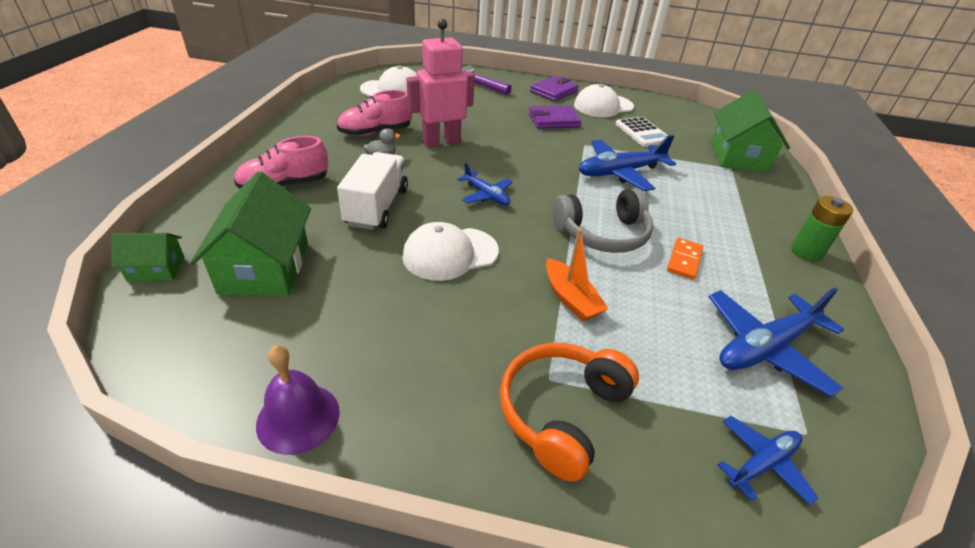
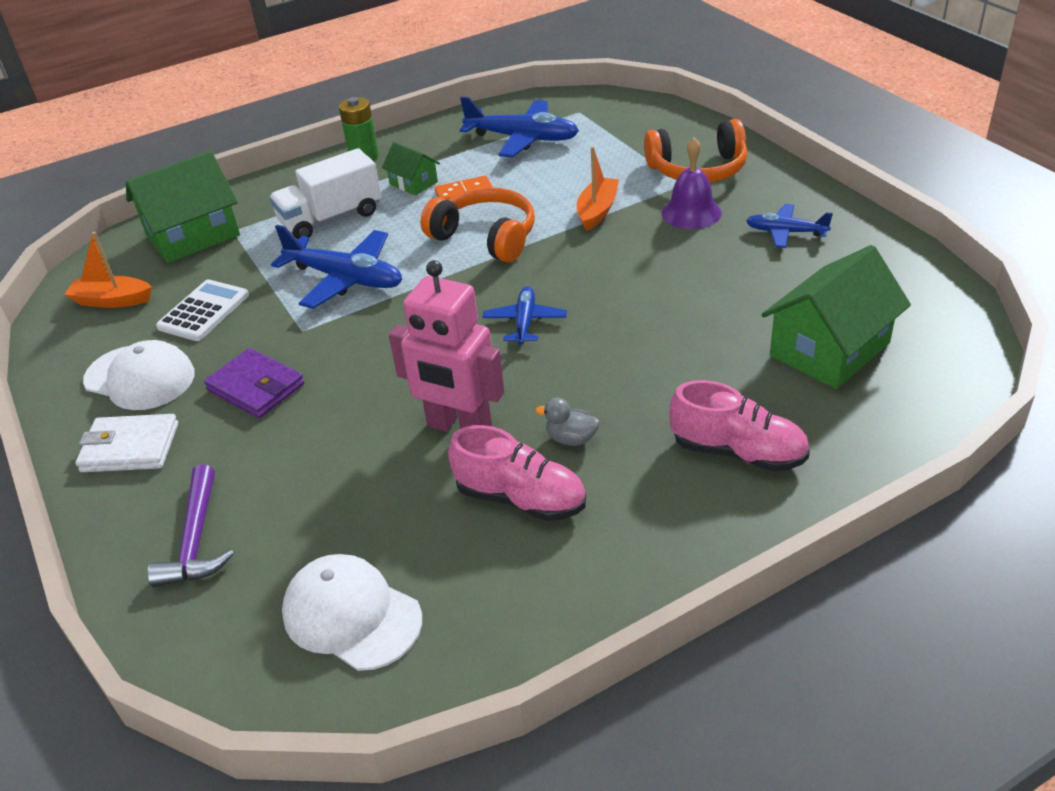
camera: 125 degrees left, 0 degrees up
(156, 269) = (942, 398): green house -> green house (413, 183)
(298, 418) = (867, 234): purple bell -> purple bell (691, 212)
(377, 207) = (657, 365): white truck -> white truck (331, 218)
(450, 253) = (644, 283): white cap -> none
(553, 91) = (130, 448): purple wallet -> white wallet
(603, 234) = (486, 237): grey headphones -> orange headphones
(686, 120) = (112, 300): none -> orange boat
(762, 463) = (623, 115): blue plane -> blue plane (785, 232)

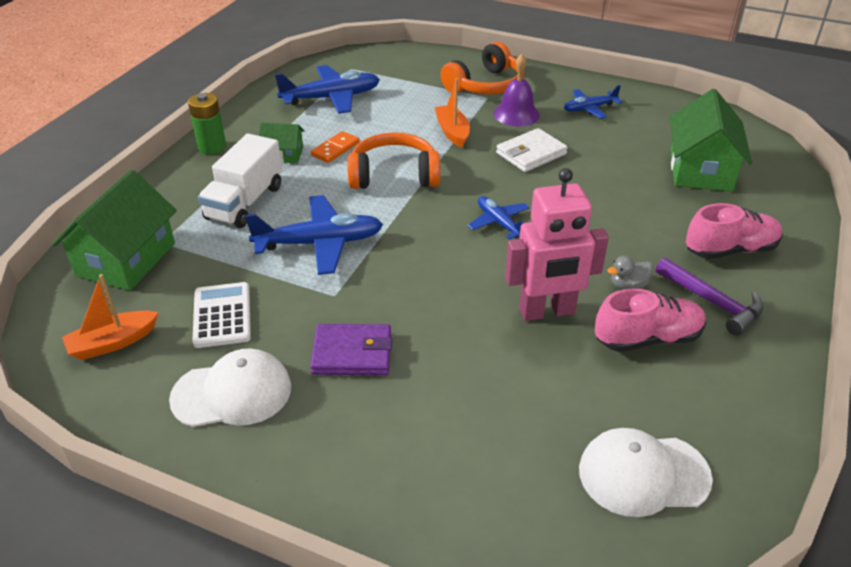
camera: 40 degrees left, 0 degrees up
(130, 448) = (301, 452): white wallet -> white wallet (531, 154)
(196, 540) = (458, 490): purple hammer -> purple hammer (712, 302)

